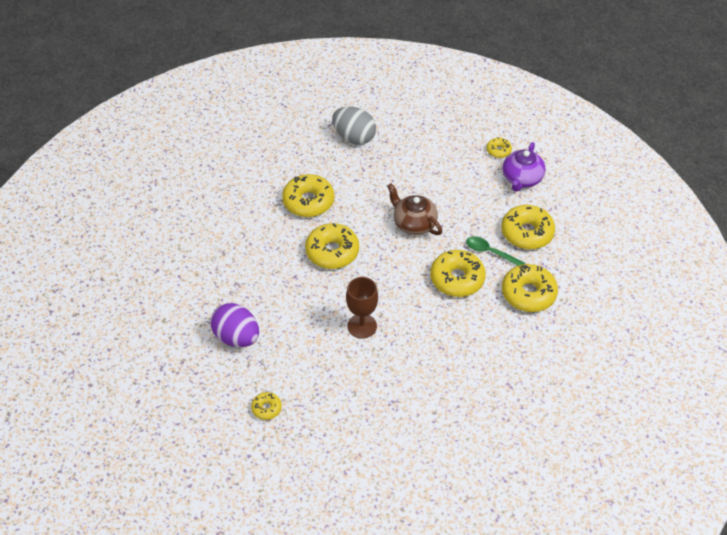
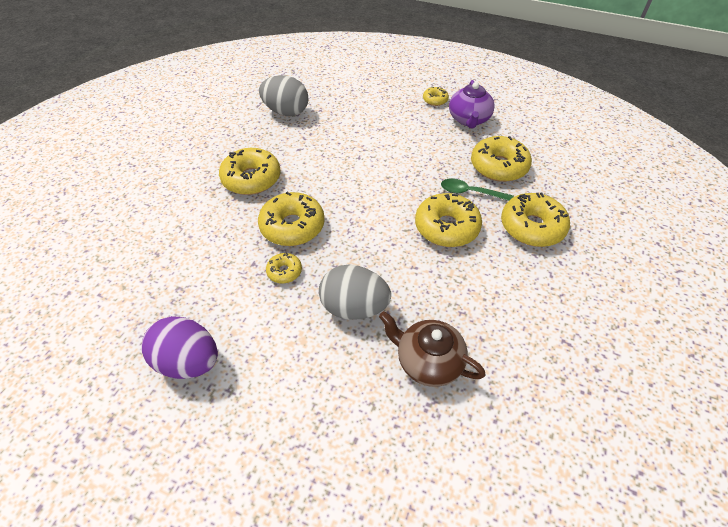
camera: 15 degrees left, 0 degrees up
(266, 408) = (250, 465): yellow donut -> yellow donut (284, 271)
(362, 326) = (354, 307): brown goblet -> grey egg
(414, 223) = (376, 179): brown teapot -> brown teapot (428, 361)

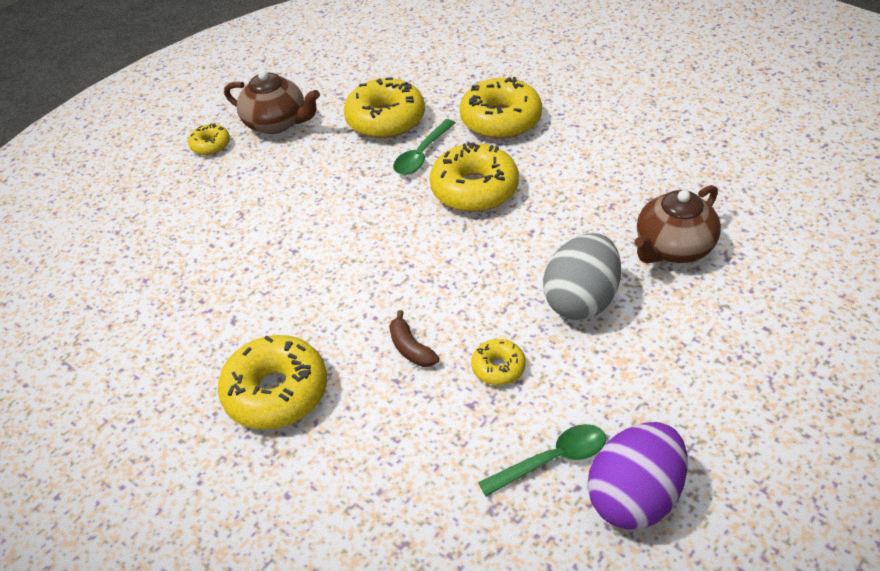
camera: 70 degrees left, 5 degrees down
(215, 312) = (552, 460): none -> green spoon
(286, 112) = (119, 326): grey egg -> none
(292, 226) = (411, 348): yellow donut -> brown banana
(469, 120) = (277, 123): purple teapot -> brown teapot

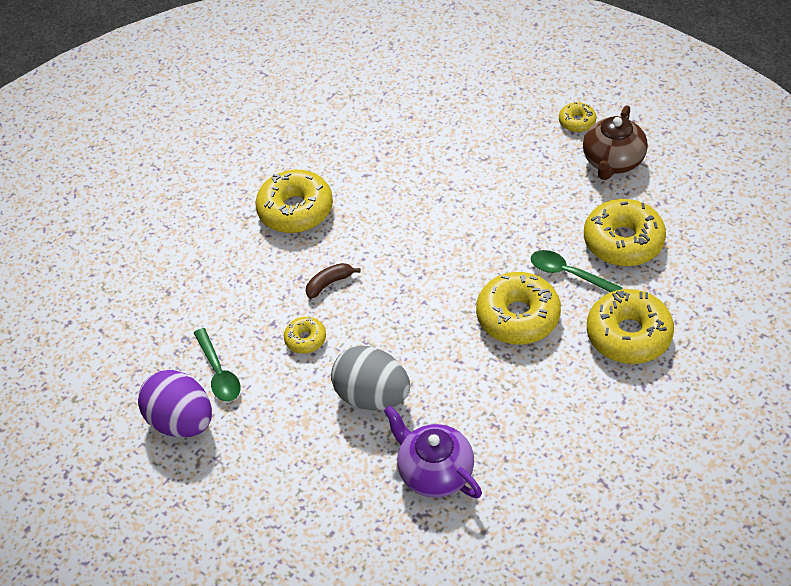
camera: 90 degrees right, 5 degrees up
(673, 248) = (434, 471): brown teapot -> purple teapot

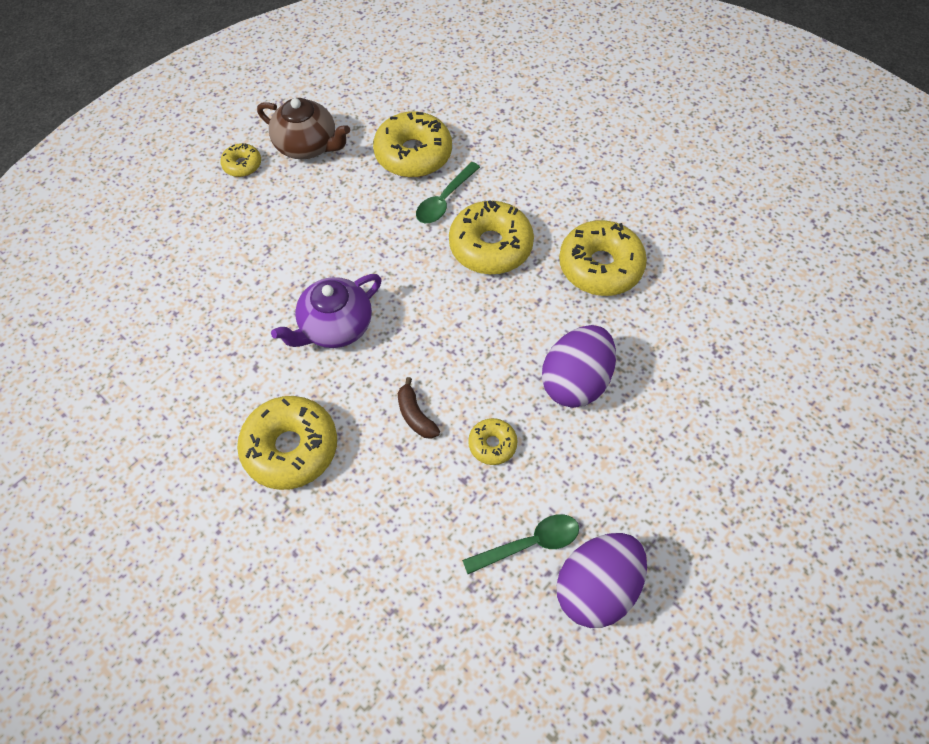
camera: 90 degrees left, 10 degrees up
(372, 396) = (575, 381): grey egg -> purple egg
(434, 471) = (667, 334): purple teapot -> purple teapot (335, 326)
(628, 335) = (524, 168): yellow donut -> yellow donut (600, 266)

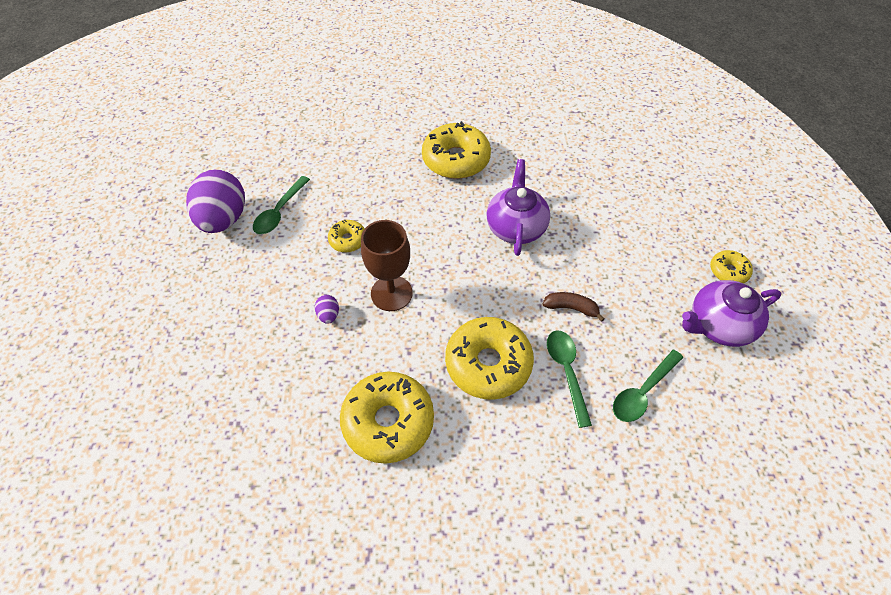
camera: 135 degrees right, 5 degrees down
(308, 146) = (718, 325): brown teapot -> purple teapot
(413, 154) = (642, 392): yellow donut -> green spoon
(415, 415) = (409, 220): brown banana -> brown banana (571, 308)
(505, 357) = (391, 293): none -> brown goblet
(575, 381) = (329, 315): purple egg -> purple egg, size x0.40

